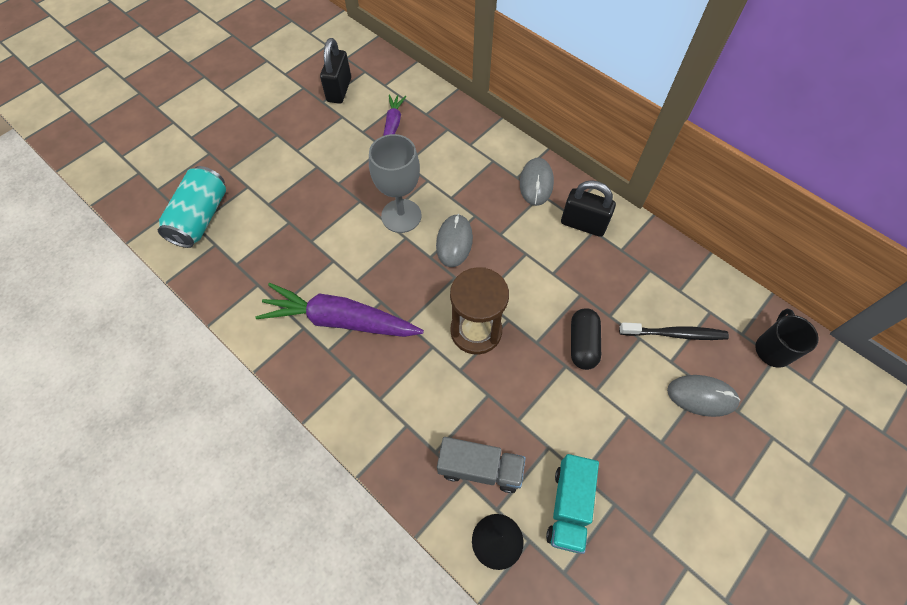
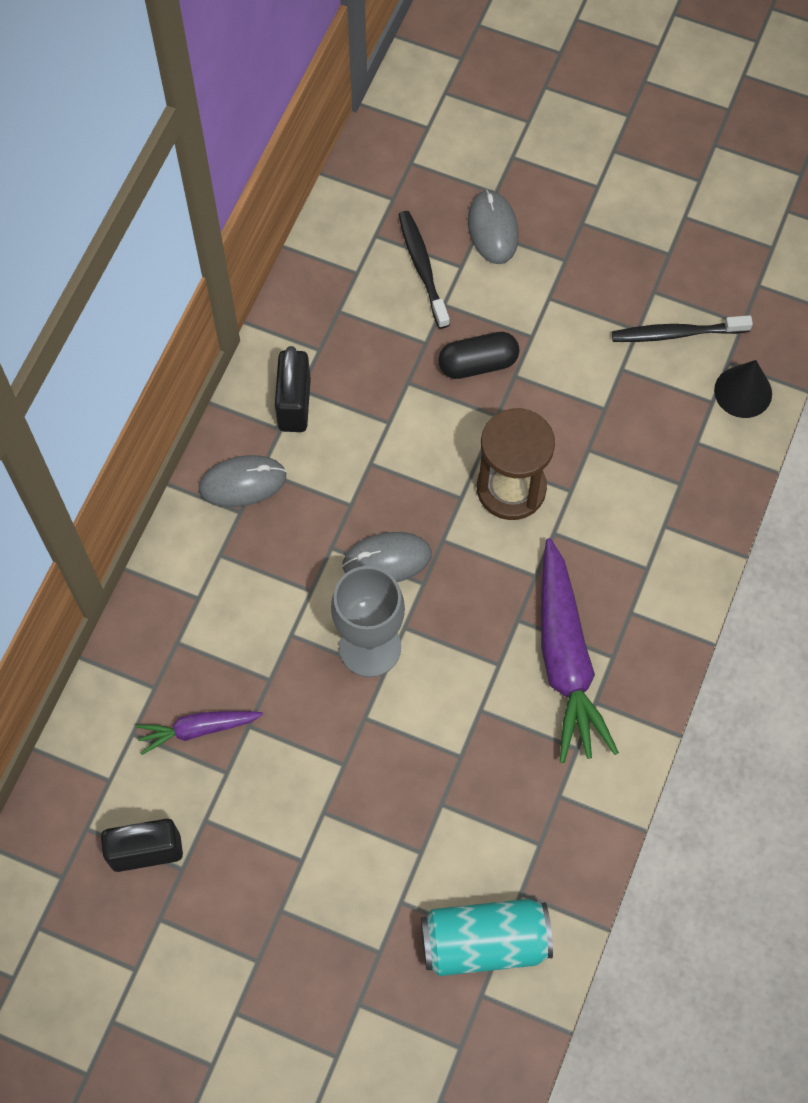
camera: 110 degrees left, 5 degrees up
(480, 468) = (677, 431): grey truck -> none
(569, 506) = (676, 333): turquoise truck -> black toothbrush
(773, 349) = (401, 166): black mug -> none

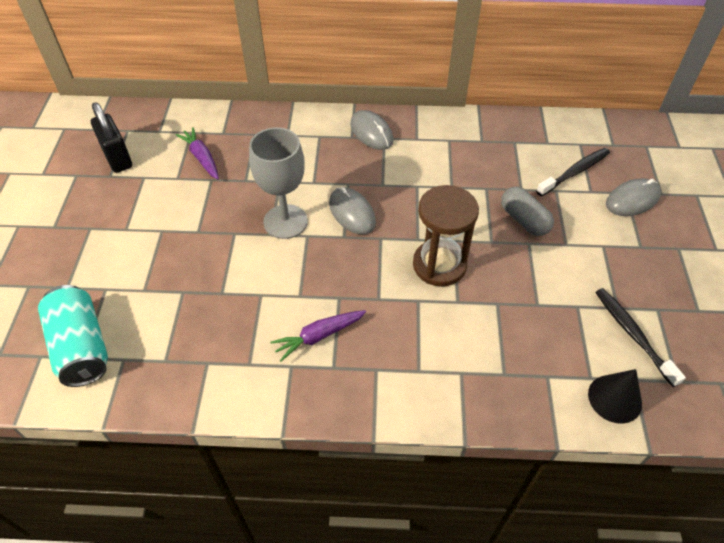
camera: 70 degrees right, 15 degrees down
(294, 404) = (437, 140): black padlock -> none
(478, 364) = (524, 220): black capsule -> grey capsule
(566, 659) = (319, 336): purple carrot -> purple carrot, size x0.54

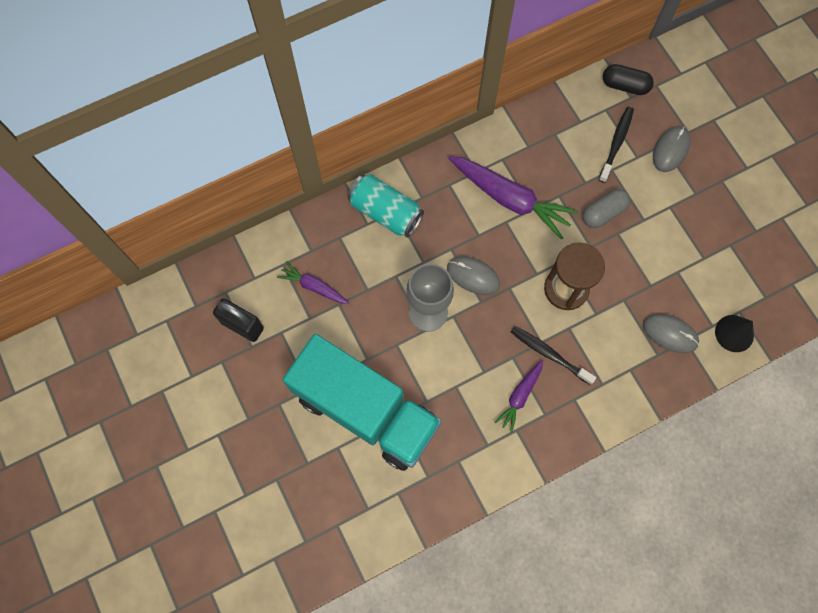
camera: 30 degrees left, 20 degrees up
(81, 347) = (360, 501): turquoise can -> turquoise can (385, 212)
(158, 271) = (365, 410): none -> turquoise truck
(371, 132) = (435, 184): grey mouse -> grey mouse (670, 333)
(434, 171) = (510, 199): none -> purple carrot
(524, 220) = (603, 213): grey capsule -> grey capsule turned 60 degrees counterclockwise
(612, 134) = (625, 85): none -> black capsule
(633, 334) = (723, 276): black toothbrush -> black toothbrush (549, 354)

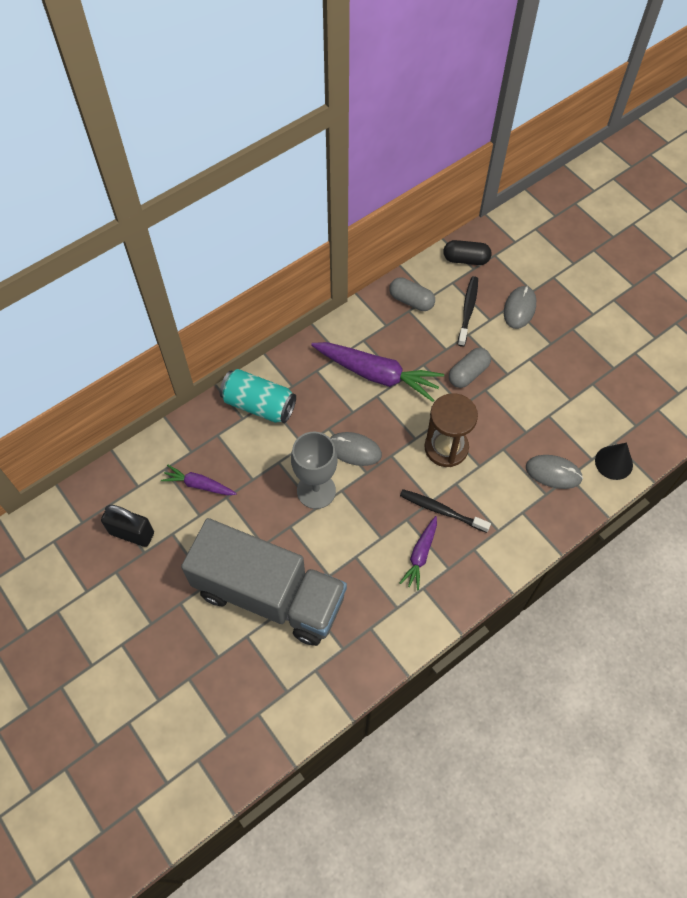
camera: 10 degrees left, 10 degrees down
(365, 410) = (269, 595): turquoise truck -> grey truck
(559, 123) = (411, 301): none -> grey capsule

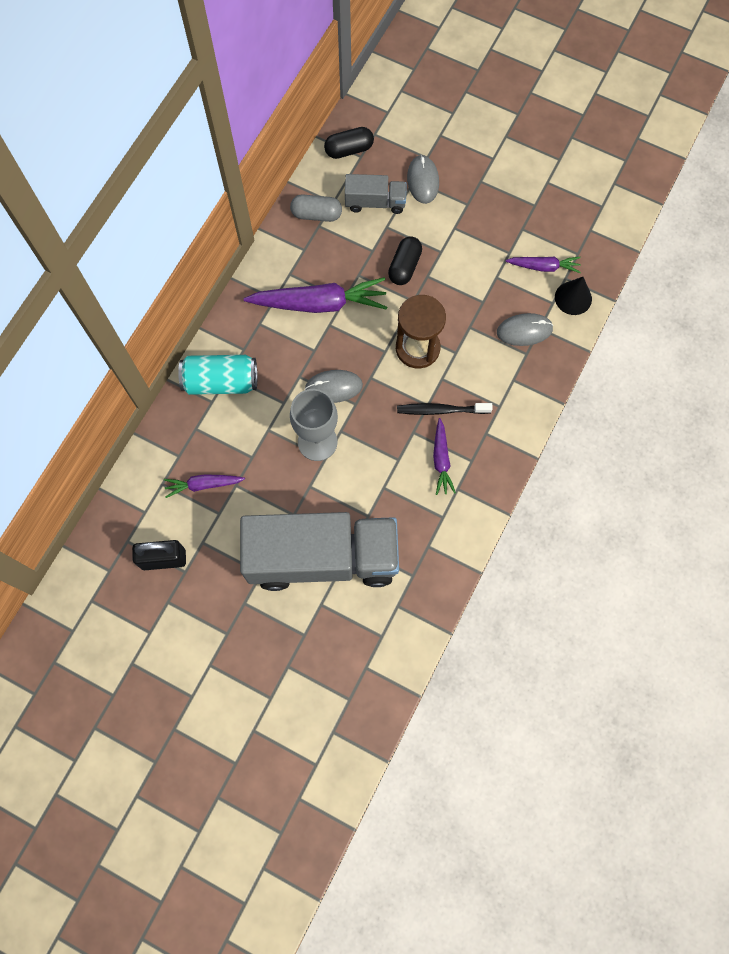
camera: 25 degrees left, 10 degrees up
(468, 310) = (375, 202): black toothbrush -> grey truck
(468, 373) = (404, 266): grey capsule -> black capsule
(598, 424) = (543, 267): none -> purple carrot

